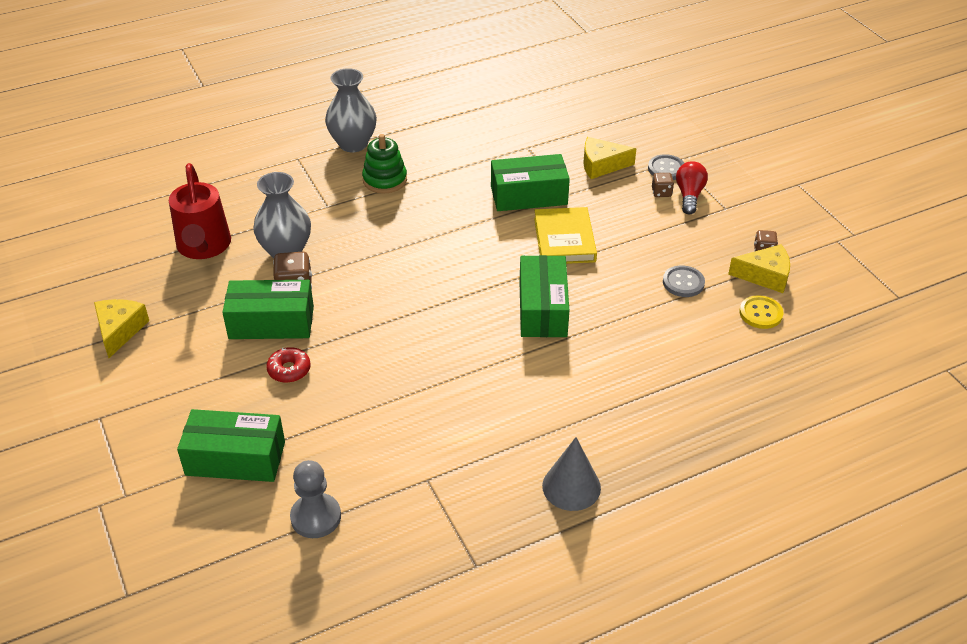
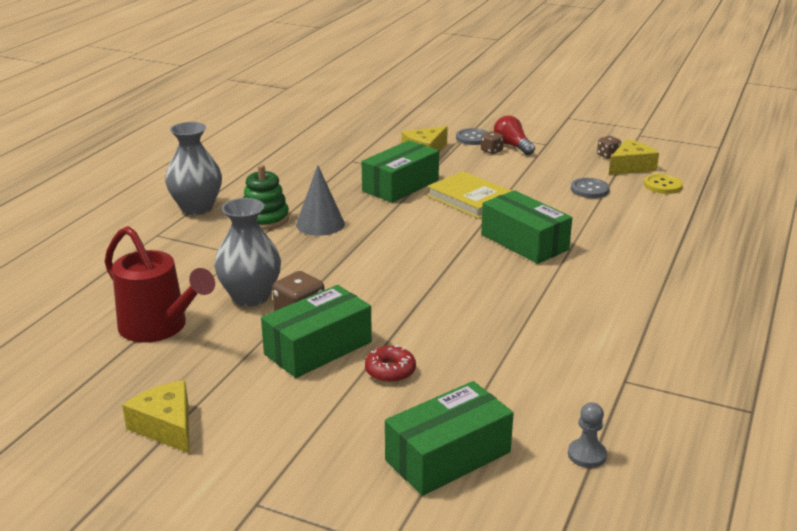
camera: 40 degrees left, 15 degrees down
(316, 517) = (587, 455): grey pawn -> grey pawn, size x0.65
(571, 487) = (724, 329): grey cone -> grey cone (320, 224)

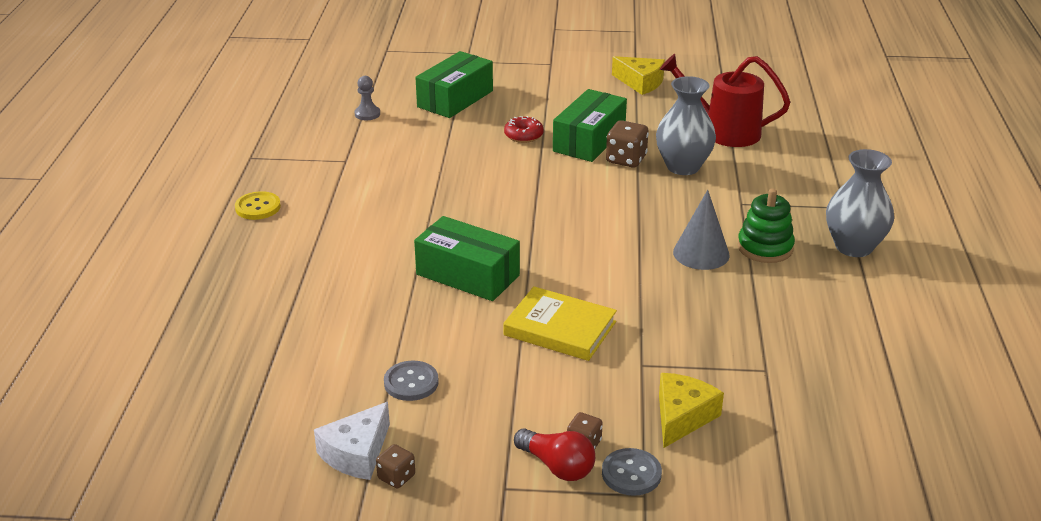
camera: 160 degrees right, 5 degrees up
(400, 185) = (662, 334): green box -> none
(631, 166) = (357, 453): yellow cheese -> white cheese
(662, 185) = (308, 416): yellow button -> yellow button (258, 207)

